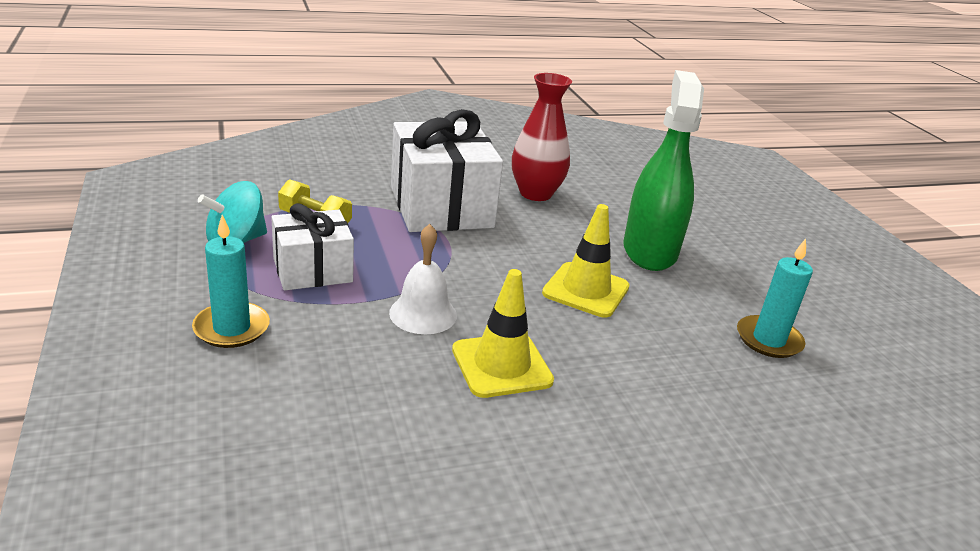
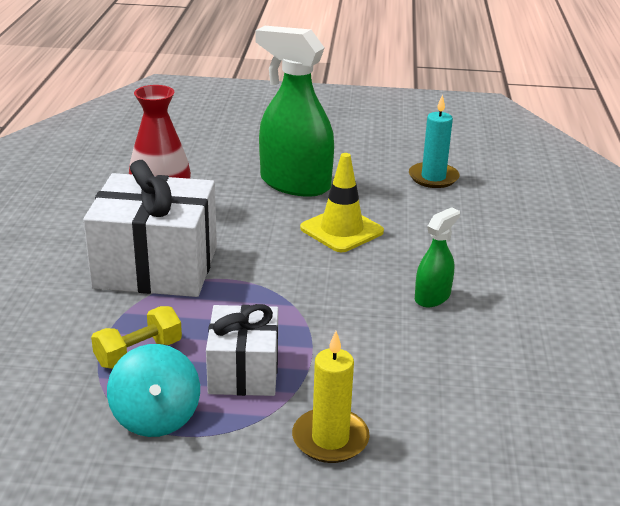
camera: 65 degrees left, 0 degrees up
(231, 328) = (330, 439): turquoise candle -> yellow candle
(423, 314) = (346, 319): white bell -> none
(501, 365) = (432, 297): yellow traffic cone -> green spray bottle

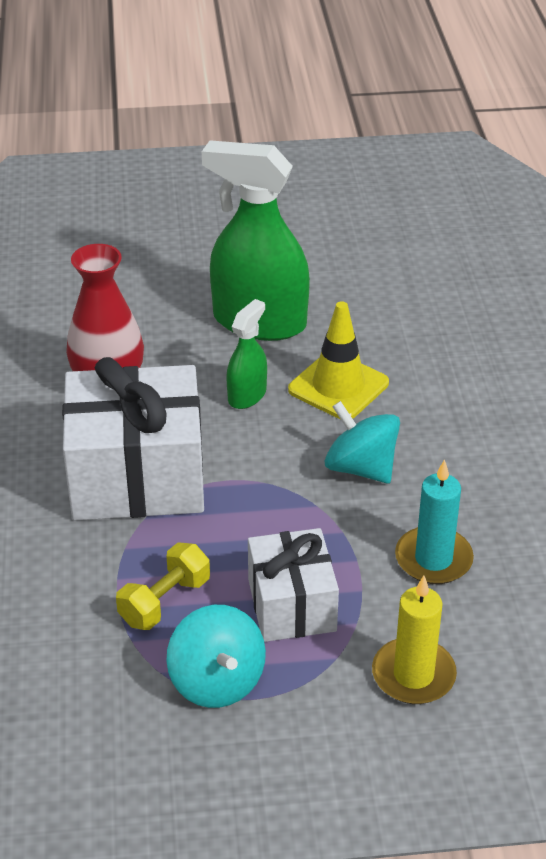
camera: 10 degrees left, 10 degrees up
(339, 284) = (361, 468): none -> turquoise spinning top
(432, 297) = (471, 469): green spray bottle -> green spray bottle (247, 395)
(433, 177) = (424, 287): turquoise candle -> turquoise candle (433, 559)

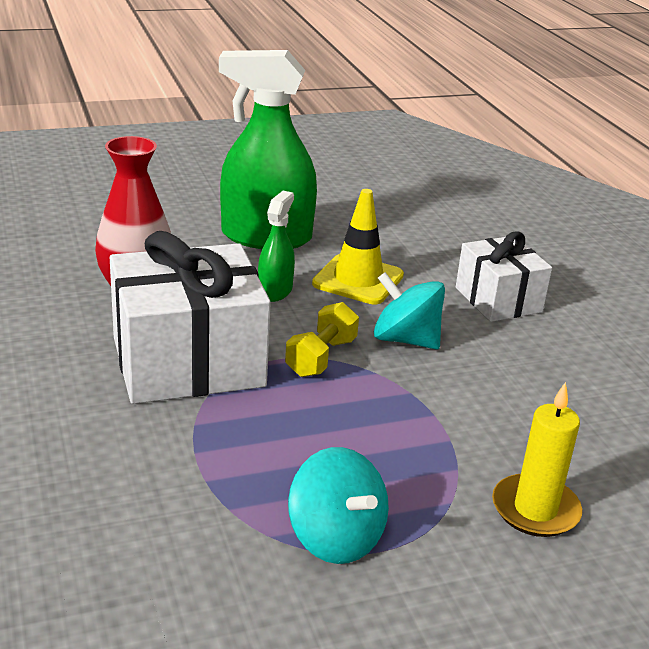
camera: 15 degrees left, 10 degrees down
(165, 601) = (253, 468): yellow dumbbell -> yellow dumbbell (321, 357)
(291, 605) = (386, 459): white gift -> white gift (498, 300)
(433, 559) = (507, 407): turquoise candle -> none

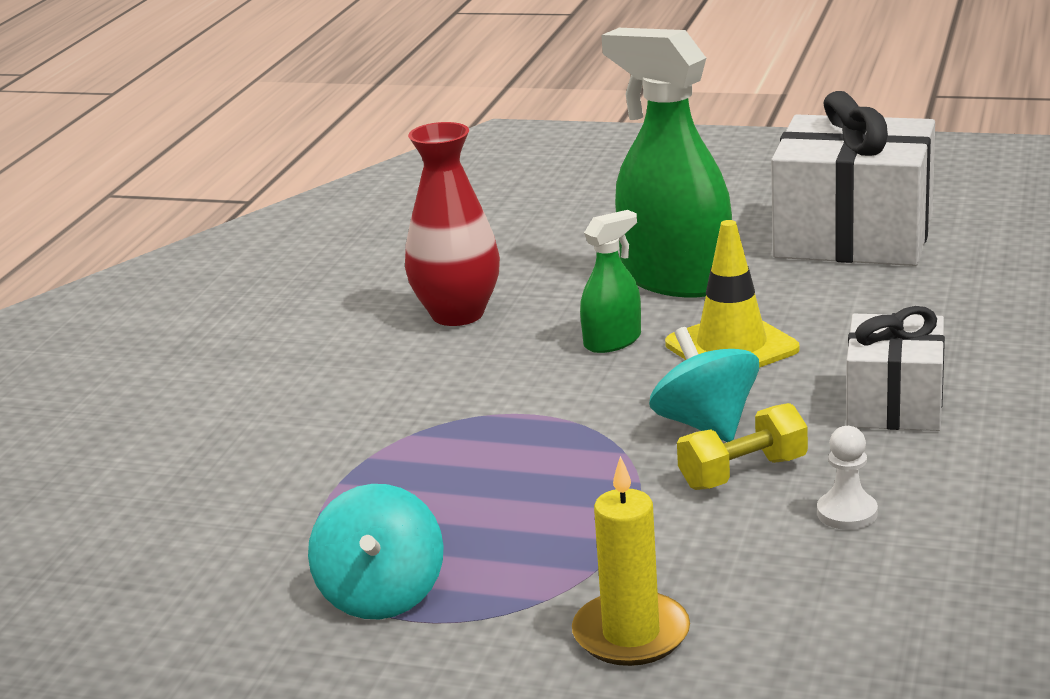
camera: 40 degrees right, 5 degrees down
(188, 362) = (429, 396): white gift -> white gift (853, 236)
(321, 357) = (579, 422): yellow dumbbell -> yellow dumbbell (743, 473)
(557, 381) = (847, 513): none -> white pawn

